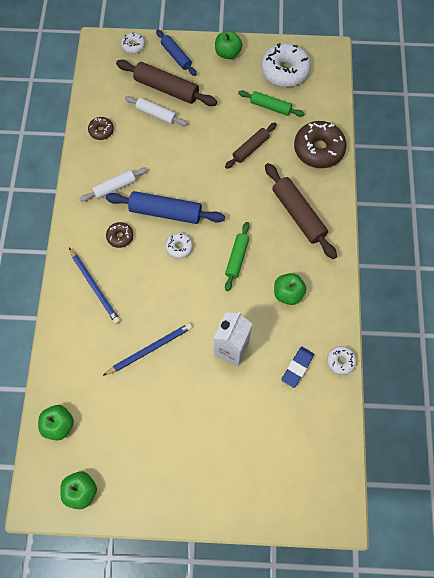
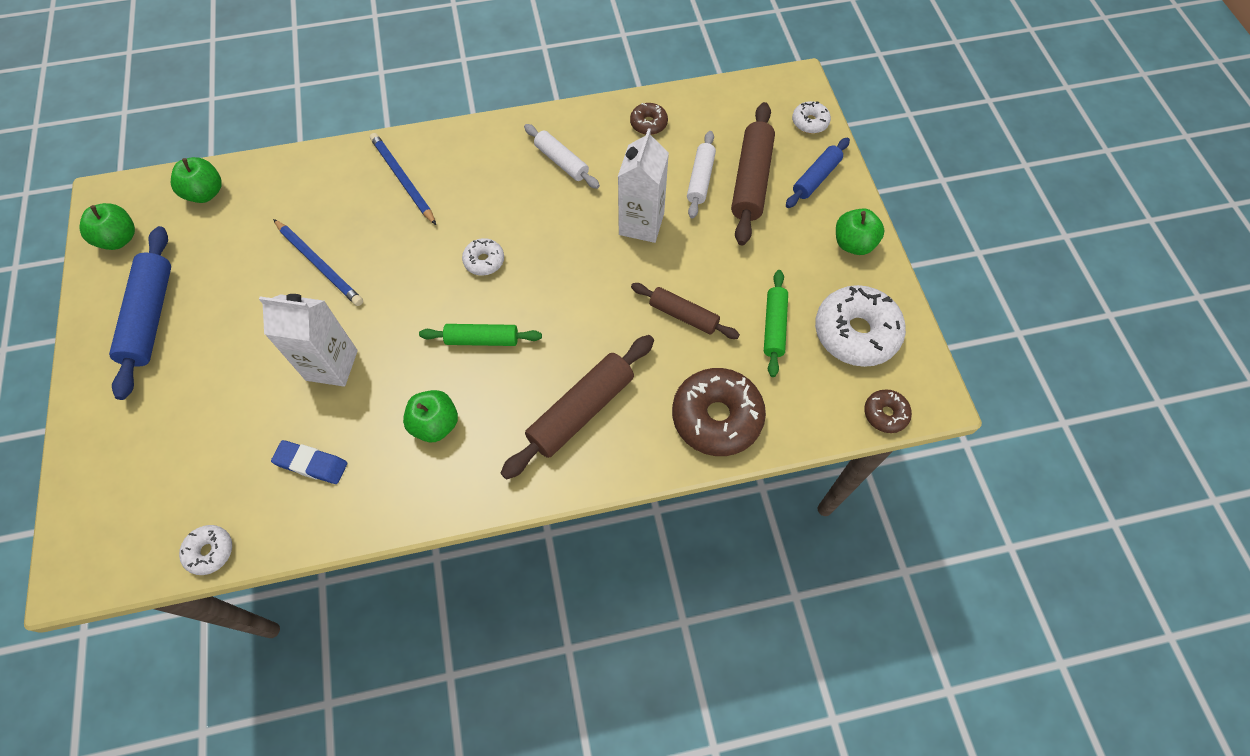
camera: 75 degrees right, 5 degrees down
(95, 287) = (402, 180): blue pencil -> blue pencil turned 105 degrees clockwise
(120, 237) = (485, 188): brown donut -> brown donut (885, 414)
(165, 212) = (537, 231): blue rolling pin -> blue rolling pin (150, 317)
(179, 154) = (641, 224): none -> white carton
(340, 361) = (328, 528): white donut -> white donut (210, 551)

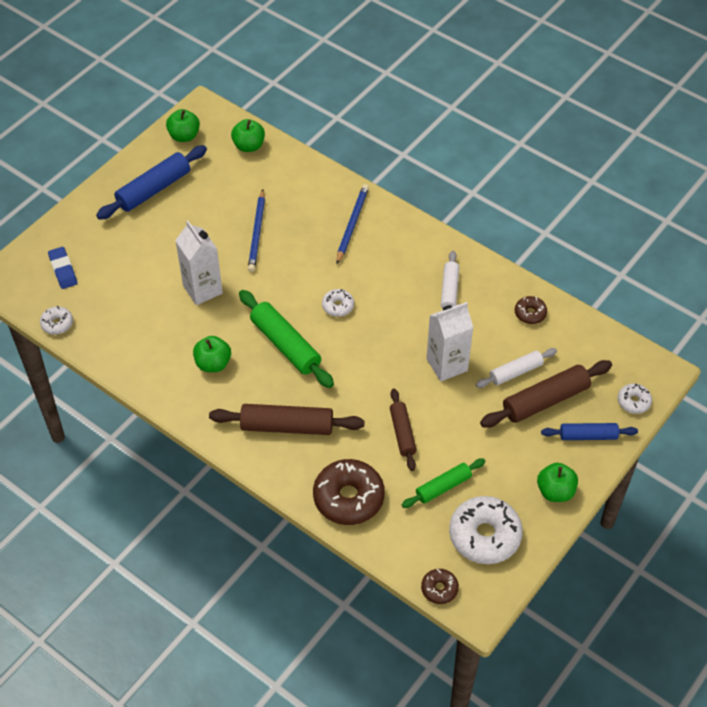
camera: 50 degrees right, 10 degrees down
(311, 464) = (140, 327): blue eraser -> blue eraser (63, 270)
(482, 339) = (286, 345): green rolling pin -> green rolling pin, size x1.61

